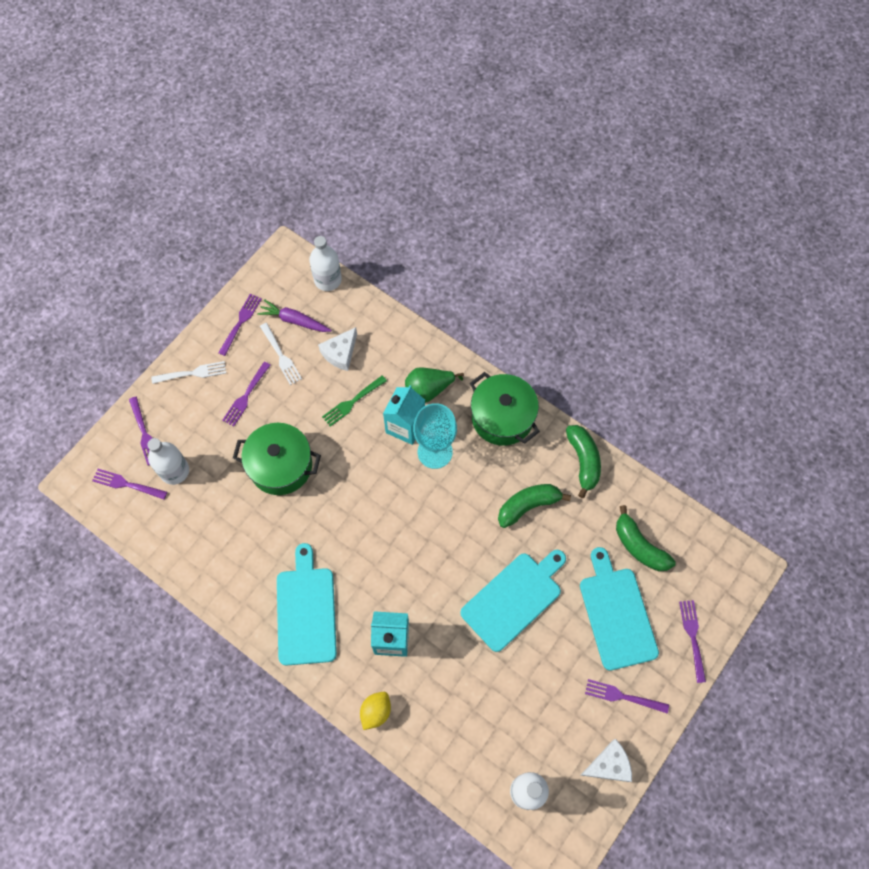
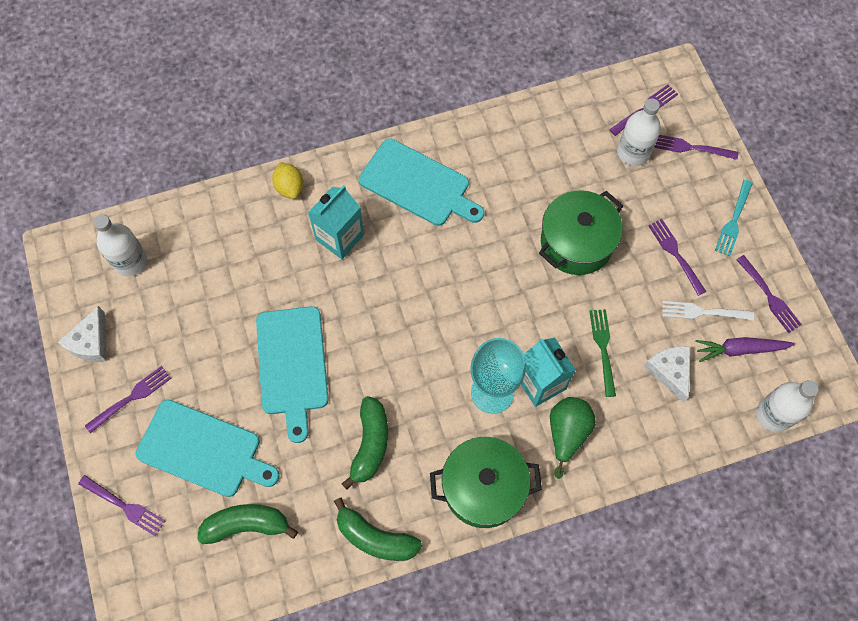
camera: 125 degrees right, 0 degrees up
(192, 373) = (733, 220): white fork -> turquoise fork
(294, 320) = (739, 349): purple carrot -> purple carrot turned 150 degrees counterclockwise

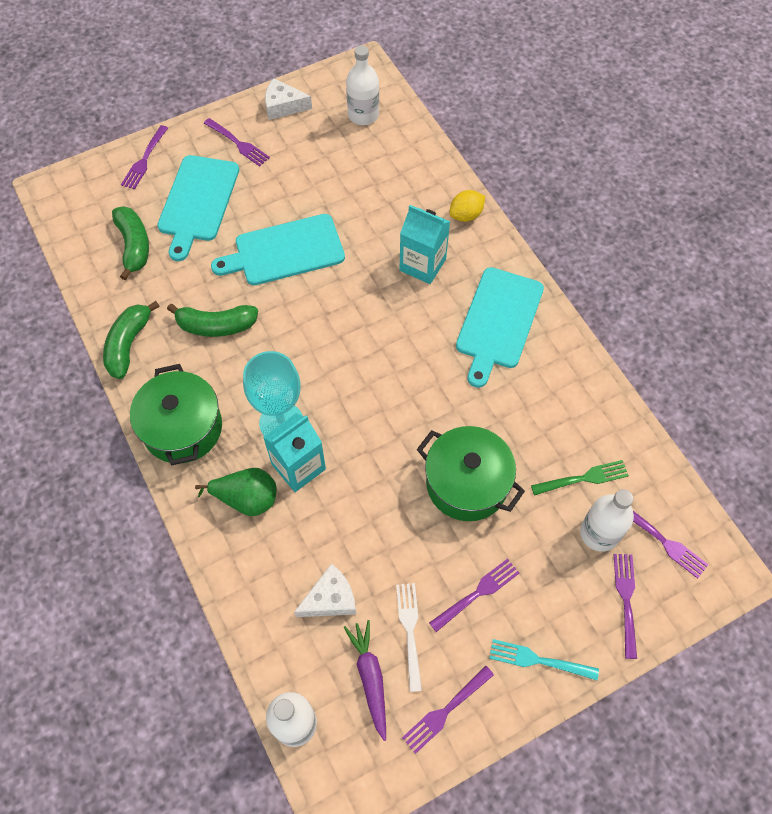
camera: 80 degrees right, 5 degrees down
(603, 349) = (345, 525): green fork -> green fork (582, 479)

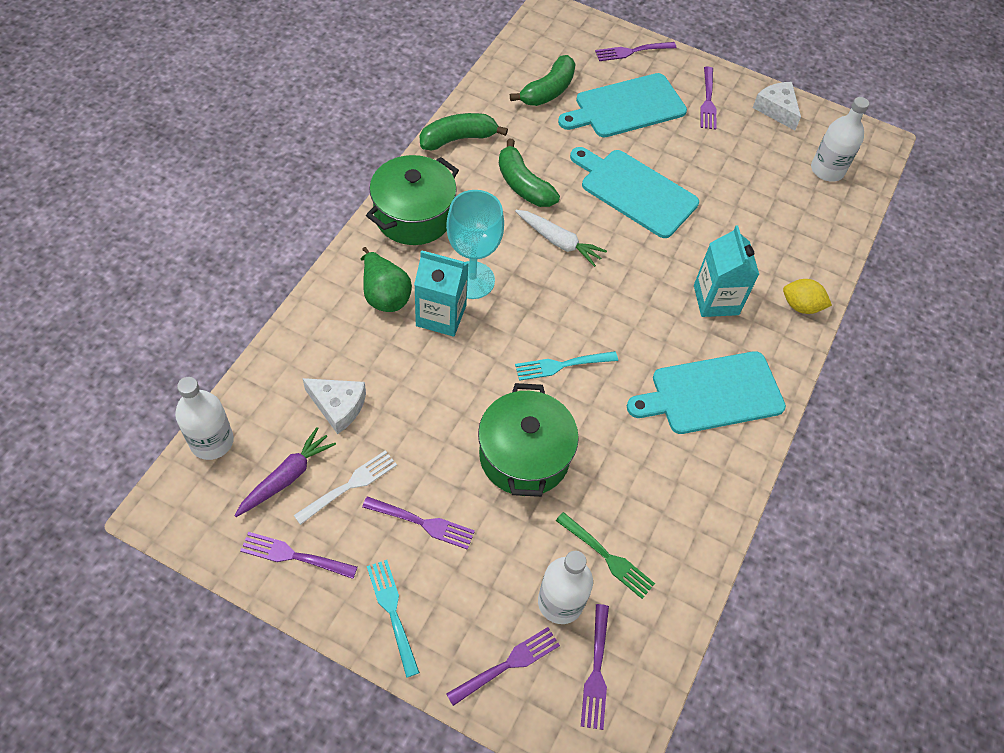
camera: 50 degrees right, 5 degrees down
(292, 335) = (559, 242): none -> white carrot
(406, 406) = (562, 365): none -> turquoise fork

